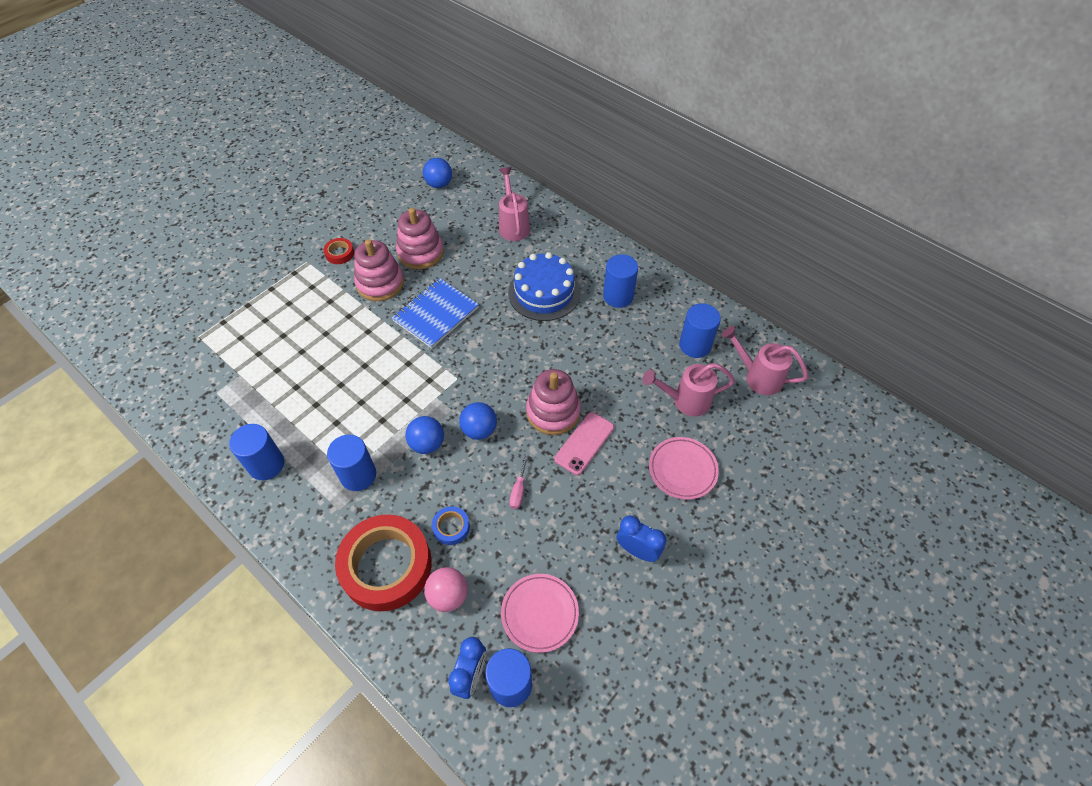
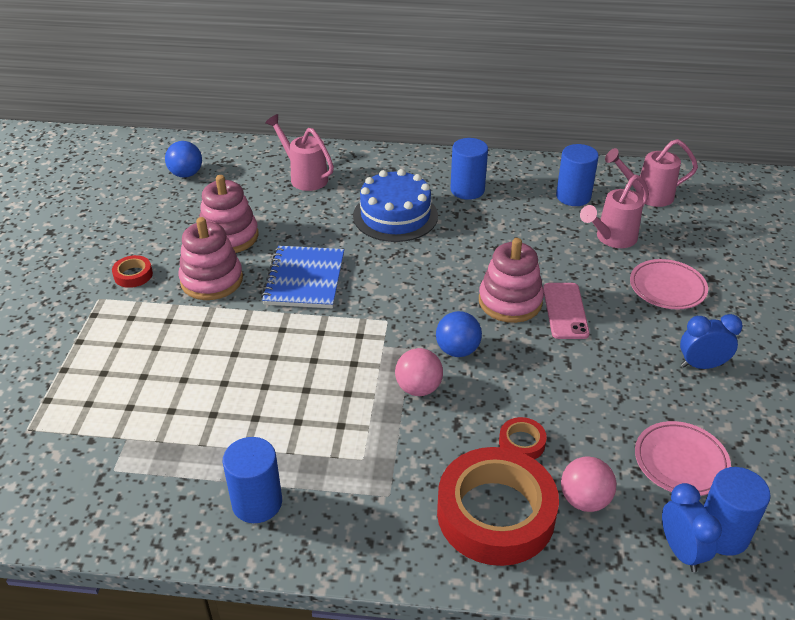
camera: 35 degrees left, 15 degrees down
(358, 475) = (376, 453): blue cylinder -> none
(427, 444) = (418, 388): blue ball -> pink ball
(451, 527) = (522, 443): blue tape -> red tape
(518, 491) = (550, 378): pink screwdriver -> none

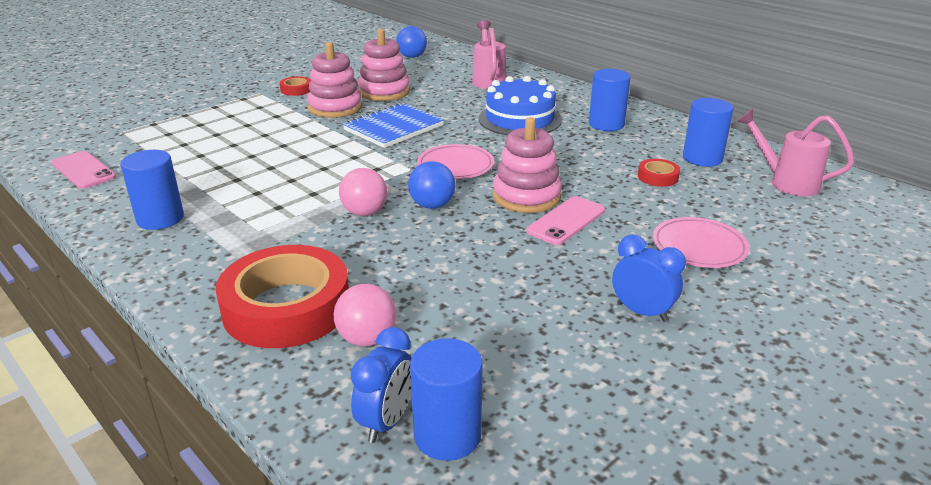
camera: 40 degrees right, 10 degrees down
(76, 500) = (83, 170): none -> pink phone
(522, 443) = (382, 279): red tape -> red tape (657, 177)
(611, 239) = (695, 196): pink watering can -> none
(680, 462) = (498, 364): pink plate -> pink plate (455, 166)

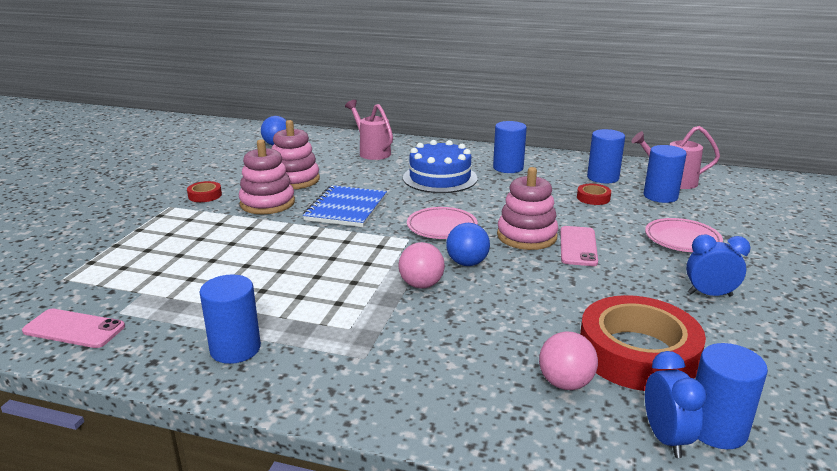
camera: 30 degrees left, 5 degrees down
(287, 307) = (467, 383): red tape -> red tape (637, 353)
(744, 195) = (660, 196): none -> blue cylinder

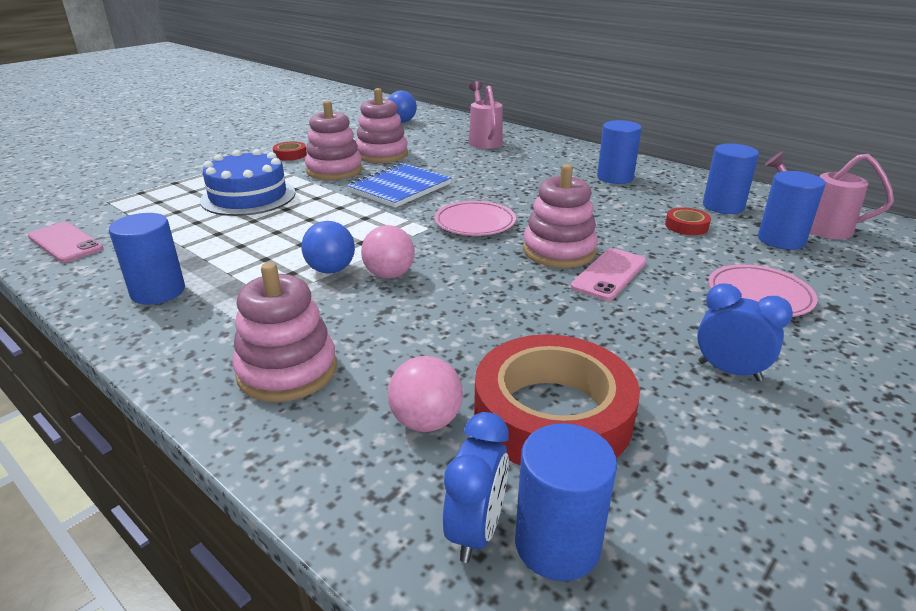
camera: 25 degrees right, 5 degrees up
(427, 379) = (287, 370): none -> pink stacking toy
(440, 178) = (527, 175): blue cake -> blue cake (248, 197)
(467, 263) = (461, 264): blue ball -> blue ball (331, 270)

